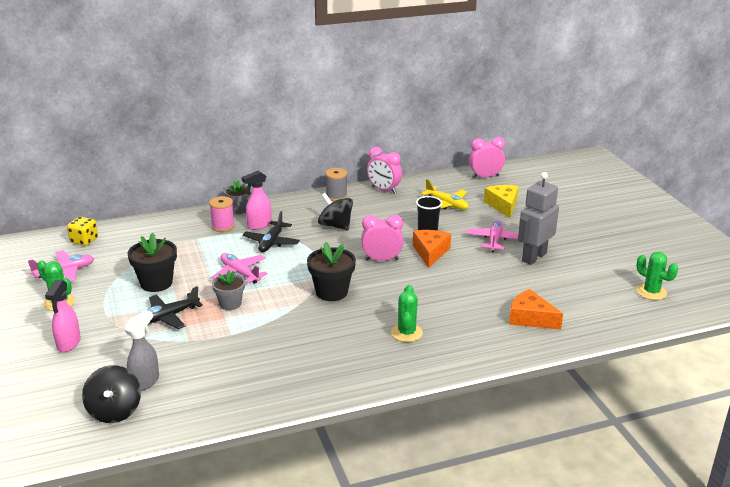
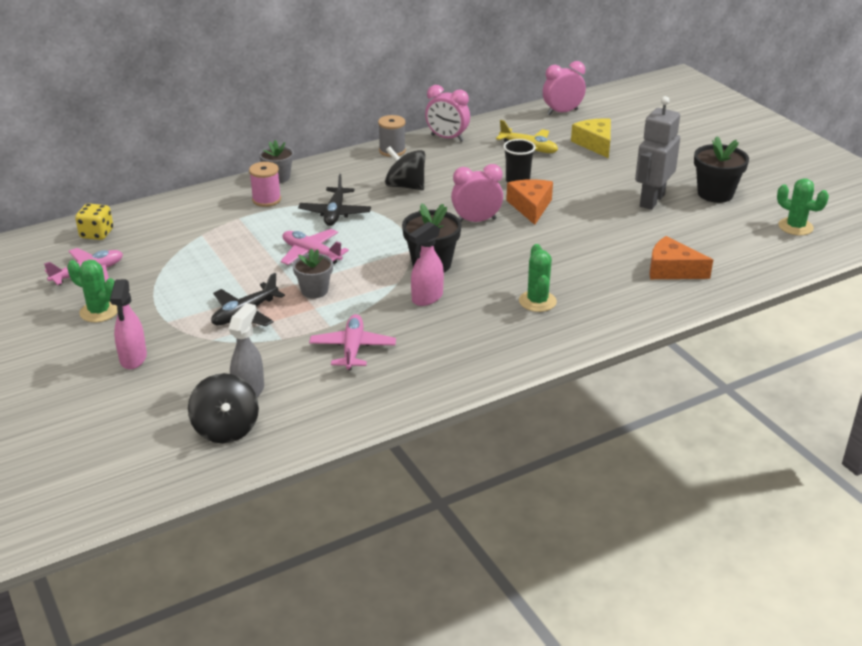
camera: 10 degrees left, 5 degrees up
(156, 283) = (212, 276): black flower pot -> black flower pot (715, 194)
(259, 225) = (311, 194): pink spray bottle -> pink spray bottle (427, 298)
(494, 240) = (600, 185): pink plane -> pink plane (352, 349)

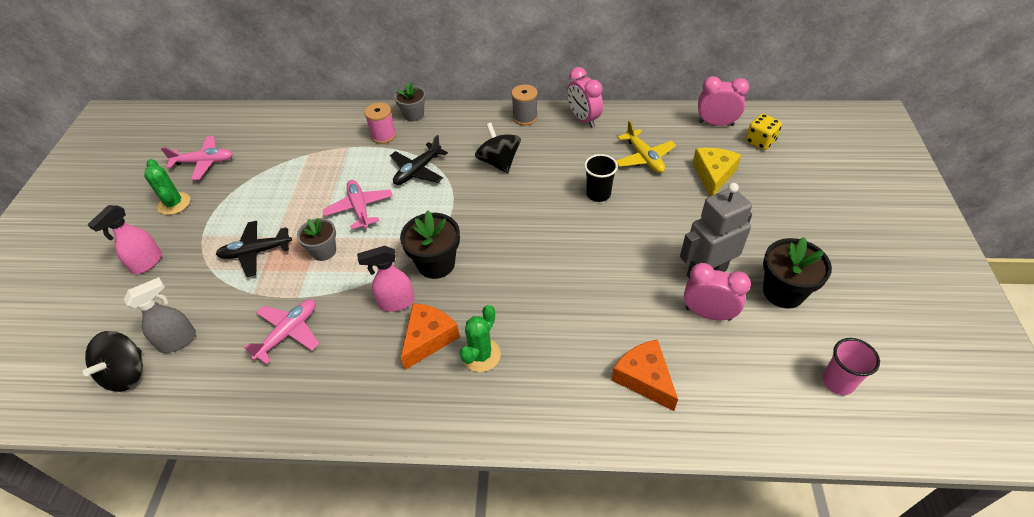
camera: 35 degrees right, 15 degrees up
(97, 234) = (246, 125): yellow dice -> yellow dice (760, 141)
(476, 221) = (519, 228): pink clock -> pink clock (708, 314)
(530, 207) = (581, 231): orange cheese -> orange cheese (428, 338)
(795, 227) = (837, 382): green cactus -> pink cup

